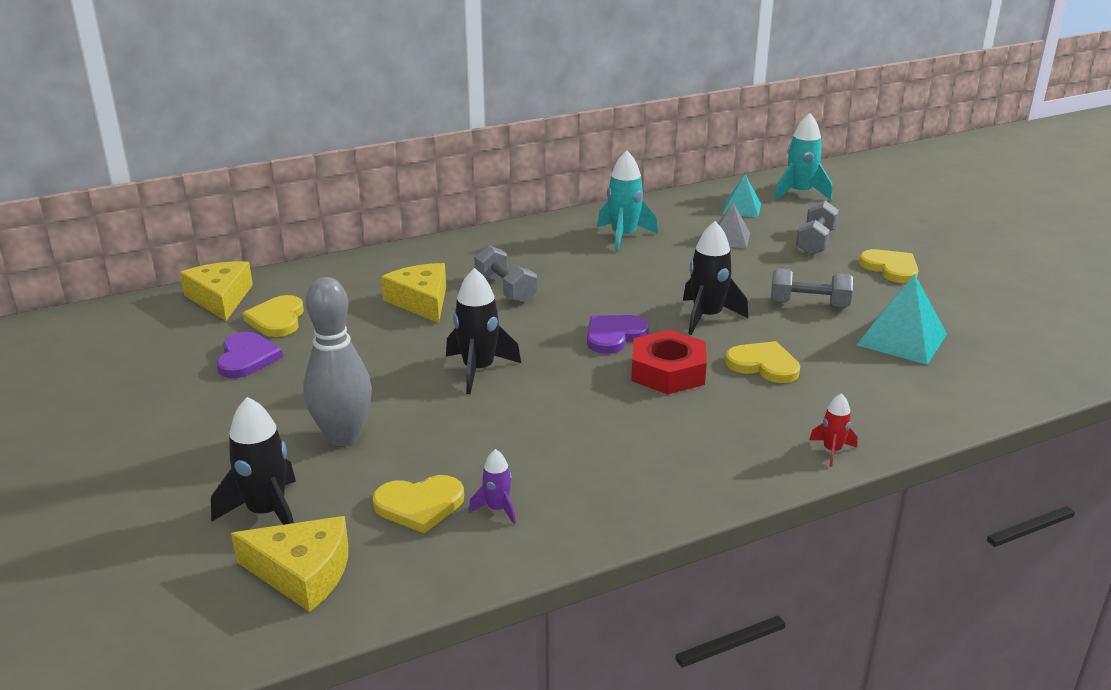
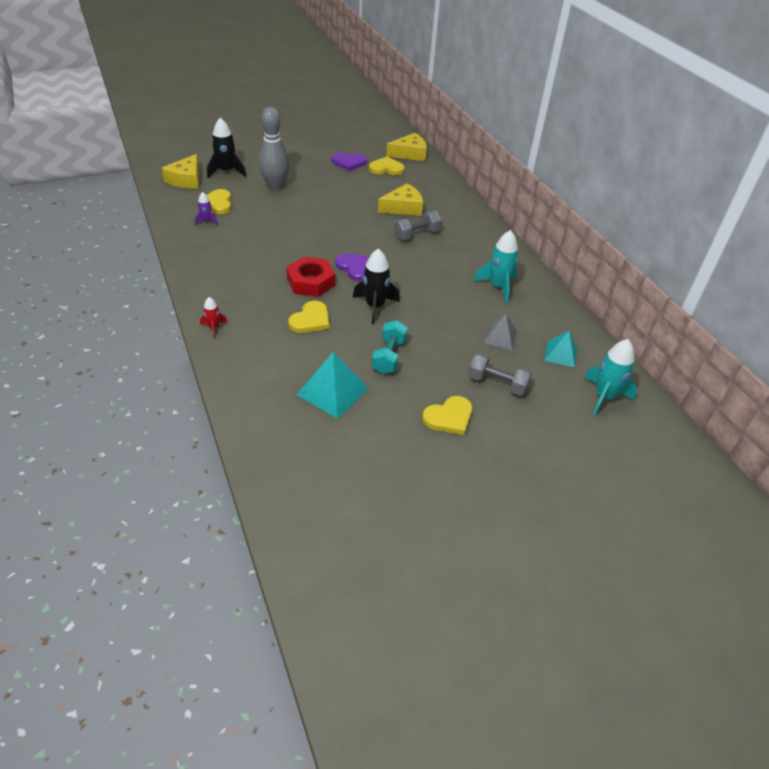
camera: 90 degrees right, 15 degrees up
(478, 370) = (325, 222): black rocket -> none
(809, 304) = (389, 356): grey dumbbell -> turquoise dumbbell

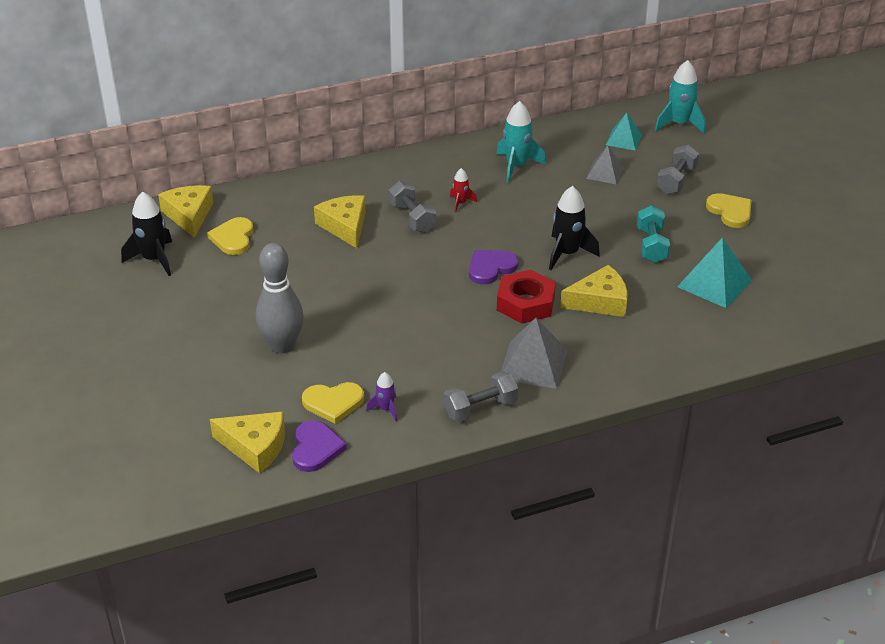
camera: 85 degrees left, 5 degrees down
(198, 257) = (480, 408): none -> grey dumbbell
(214, 328) = (629, 378): red rocket -> red rocket (460, 203)
(226, 171) = (230, 402): black rocket -> black rocket (154, 259)
(239, 282) = (533, 364): none -> grey pyramid
(310, 320) = (600, 301): yellow heart -> yellow cheese
(349, 162) = (211, 273): purple heart -> purple heart (316, 448)
(389, 356) = (651, 245): turquoise dumbbell -> turquoise dumbbell turned 75 degrees clockwise

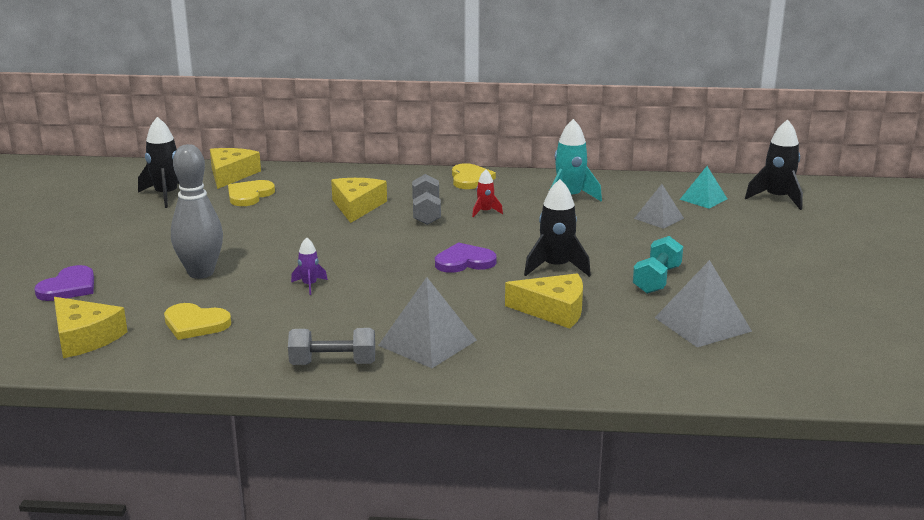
camera: 25 degrees right, 15 degrees down
(316, 448) = (137, 353): purple heart -> purple heart (69, 287)
(386, 409) = (238, 341): purple rocket -> purple rocket (309, 285)
(525, 303) = (471, 294): red nut -> none
(676, 180) = (734, 237): grey dumbbell -> none
(679, 124) = (777, 198): turquoise rocket -> black rocket
(714, 283) = (702, 324): turquoise pyramid -> grey pyramid
(730, 212) = (776, 272): yellow heart -> yellow heart (470, 179)

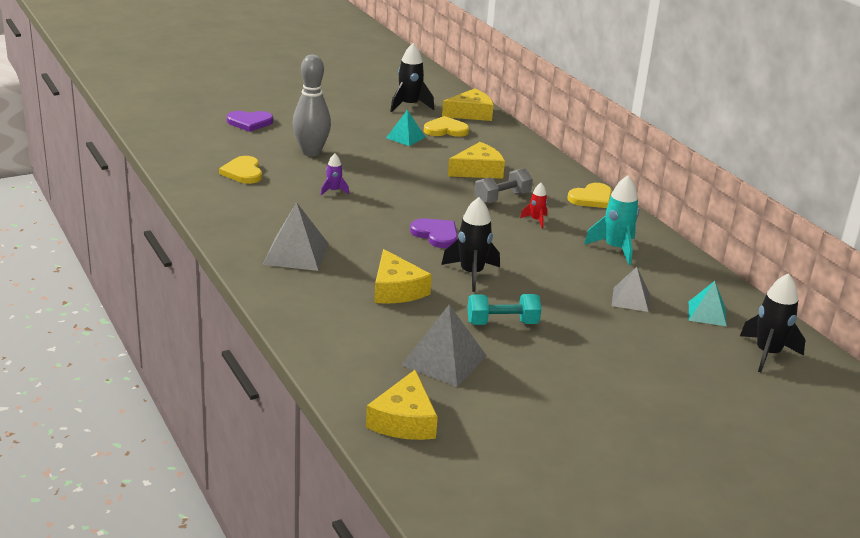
camera: 55 degrees right, 5 degrees up
(84, 338) = (195, 148): yellow cheese -> yellow cheese (404, 420)
(237, 217) = (405, 137): none -> turquoise pyramid
(333, 364) = (236, 230): grey dumbbell -> none

